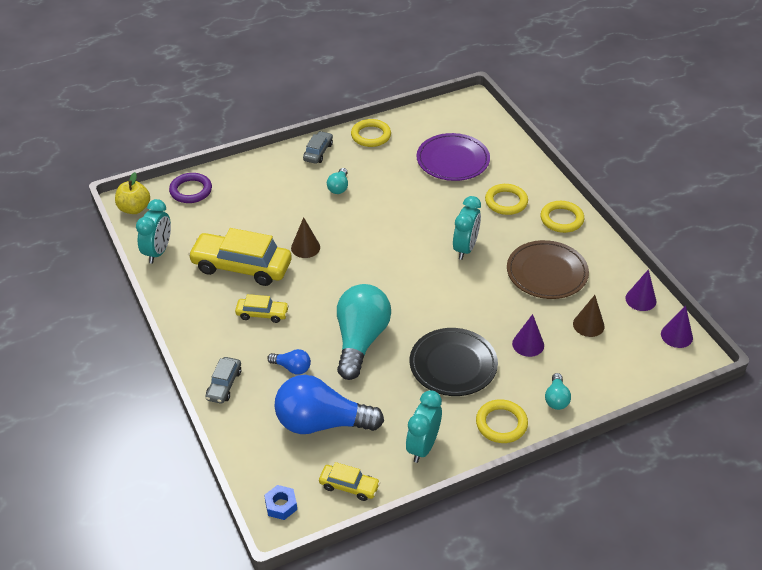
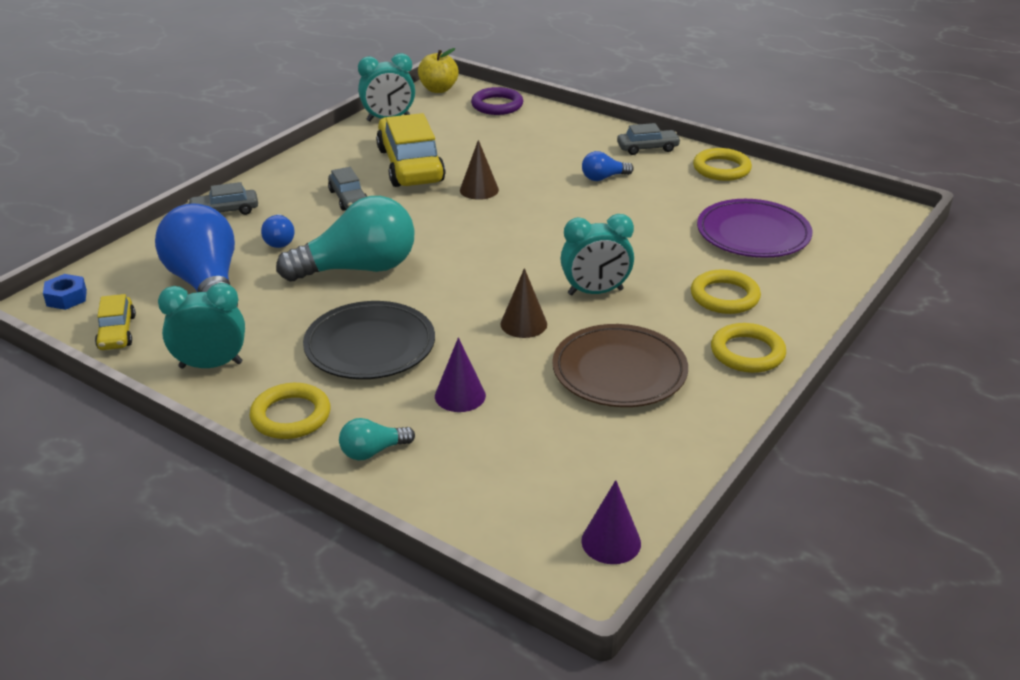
camera: 60 degrees right, 10 degrees down
(262, 314) = (348, 198): yellow car -> grey car
(339, 187) = (603, 178): turquoise light bulb -> blue light bulb
(588, 325) = (549, 440): brown cone -> brown cone (523, 324)
(640, 299) = (656, 478): purple cone -> none

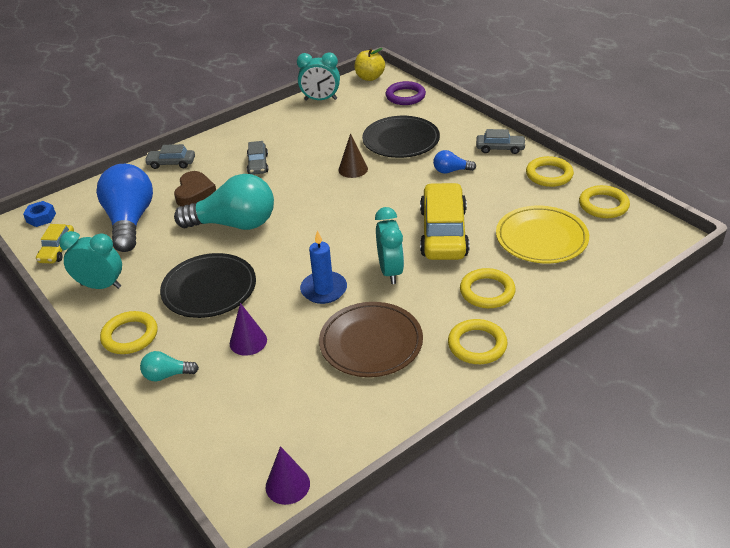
camera: 20 degrees right, 5 degrees up
(279, 240) = (194, 193): blue light bulb -> brown heart
(410, 165) = (315, 141): yellow car -> yellow car (443, 232)
(521, 153) = (401, 140): none -> black plate
(523, 324) = (324, 289): brown cone -> blue candle
(595, 292) = (390, 271): turquoise clock -> turquoise clock turned 105 degrees counterclockwise
(753, 234) = (541, 238): purple plate -> yellow plate
(801, 192) = (603, 205): none -> yellow ring

